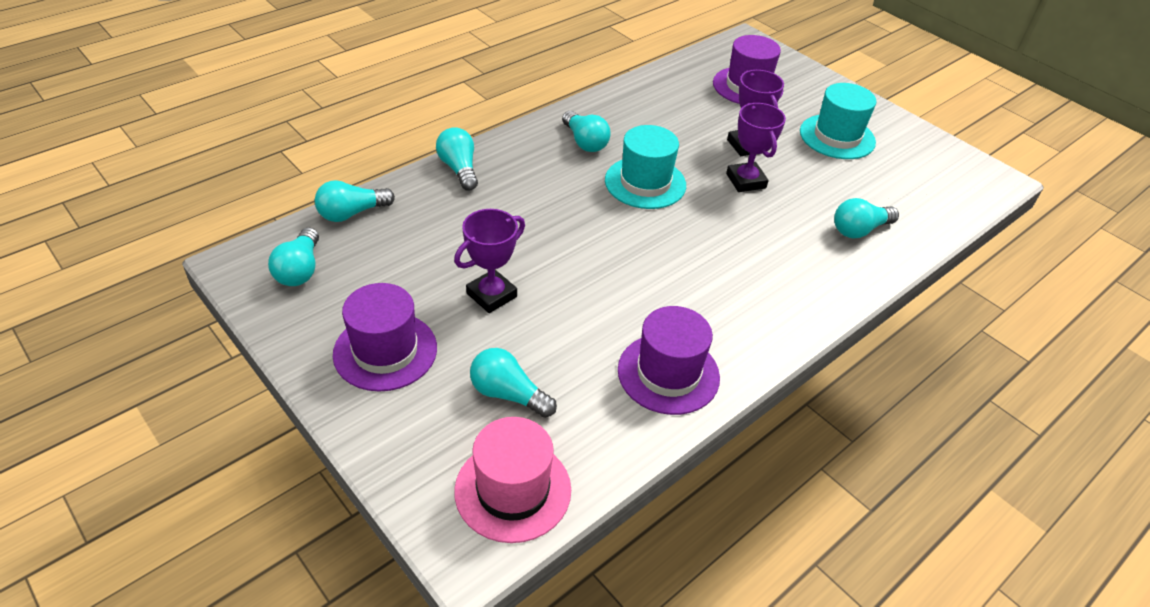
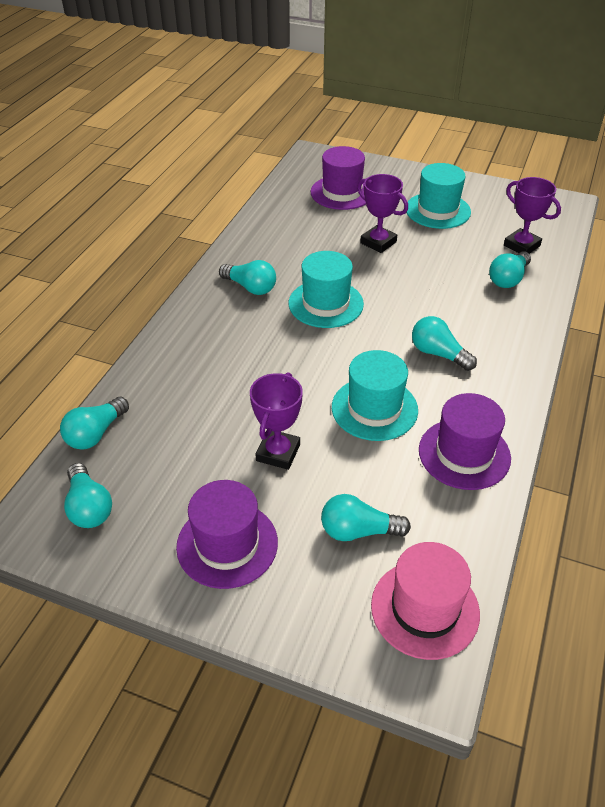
camera: 25 degrees left, 0 degrees up
(459, 169) = (161, 353): turquoise light bulb -> turquoise light bulb (438, 354)
(613, 295) = (374, 408): none -> turquoise hat
(746, 181) = (400, 272): purple trophy -> purple trophy (521, 246)

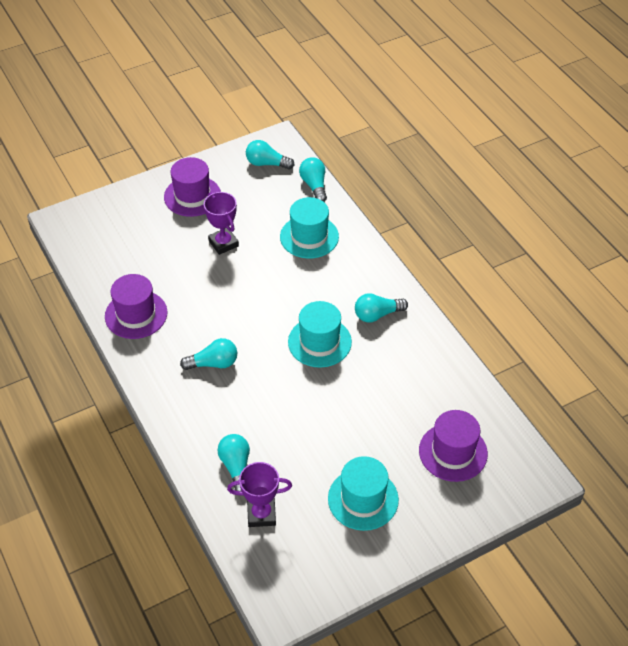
camera: 130 degrees right, 5 degrees up
(358, 531) = (145, 242): turquoise light bulb -> none
(374, 408) = (207, 301): turquoise hat -> turquoise hat (309, 237)
(378, 242) = (358, 423): purple trophy -> none
(425, 609) = (85, 237): pink hat -> none

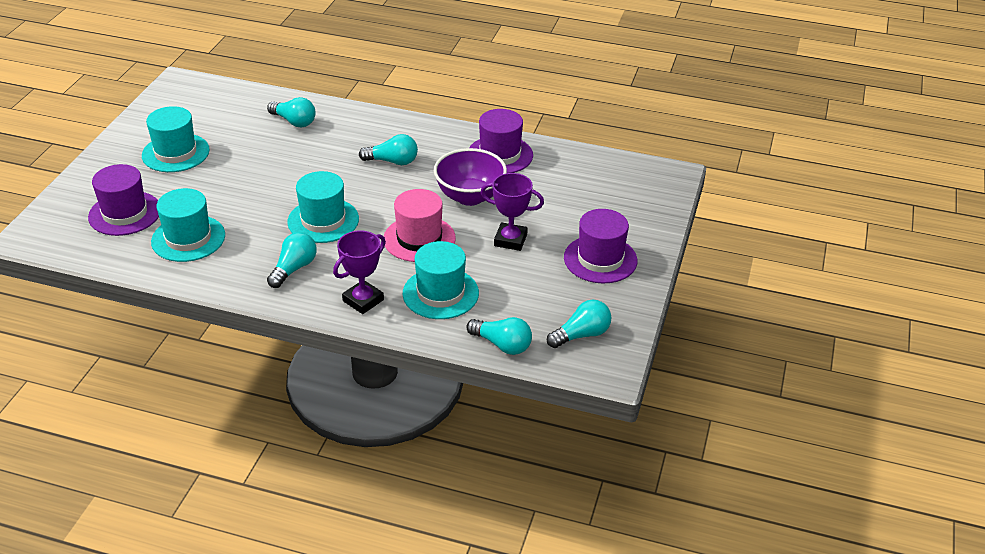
camera: 135 degrees right, 10 degrees down
(203, 293) = (470, 196): none -> purple bowl
(213, 363) = (392, 161): turquoise light bulb -> turquoise light bulb turned 120 degrees counterclockwise
(261, 514) = (245, 111): purple trophy -> purple trophy (363, 300)
(276, 283) = (419, 239): none -> pink hat
(425, 391) = (188, 238): none -> turquoise hat

